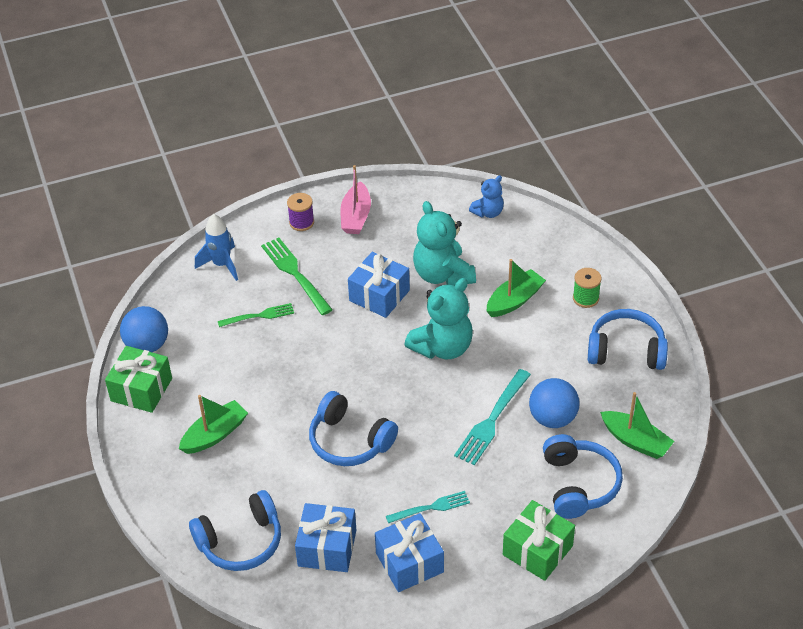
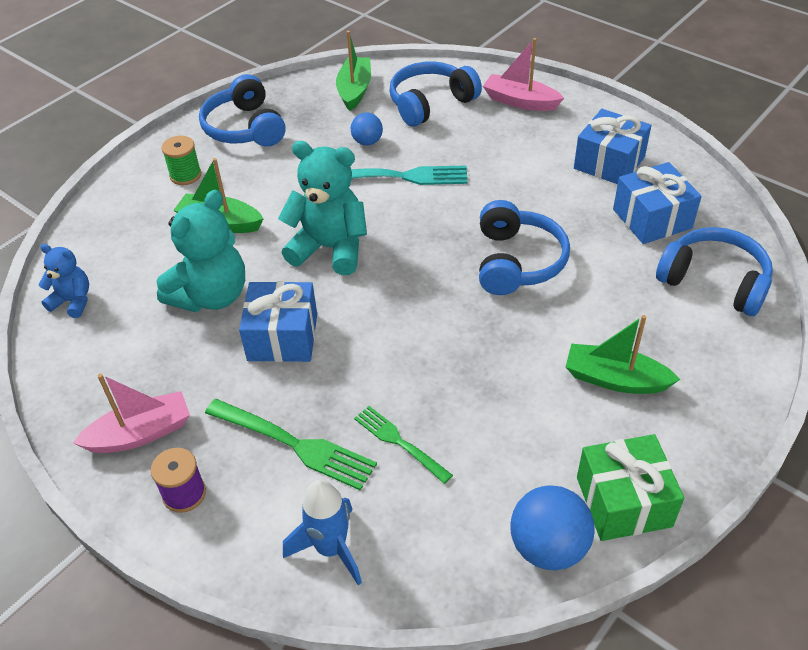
camera: 120 degrees left, 0 degrees up
(295, 273) = (295, 445): green fork -> green fork turned 90 degrees counterclockwise
(431, 507) = (539, 174): turquoise fork -> none
(537, 550) = (520, 101): green gift -> pink boat
(552, 418) = (367, 142): blue ball -> blue ball, size x0.59

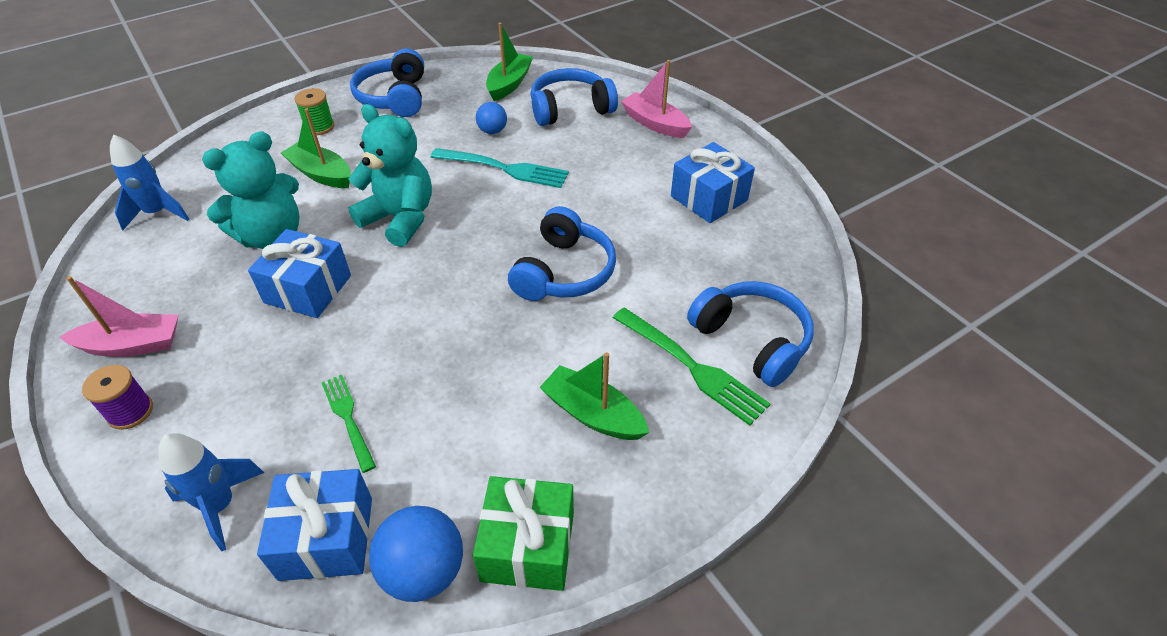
camera: 15 degrees right, 0 degrees up
(73, 301) = (158, 213): blue teddy bear -> blue rocket
(295, 445) = (254, 393): green fork -> green fork (692, 367)
(652, 219) = (722, 262): blue gift -> blue gift (326, 538)

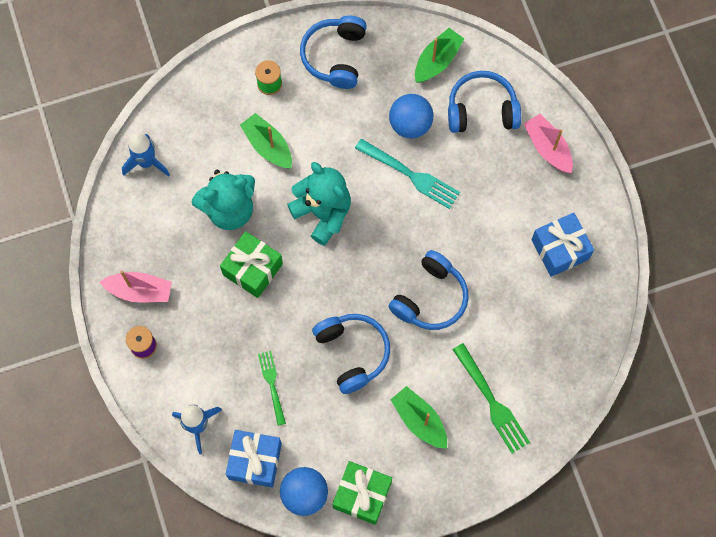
camera: 15 degrees right, 25 degrees up
(308, 289) = (252, 269): blue gift -> green gift
(492, 131) = (410, 124): blue ball -> blue ball, size x1.68
(752, 340) = (538, 391): blue headphones -> blue headphones (352, 353)

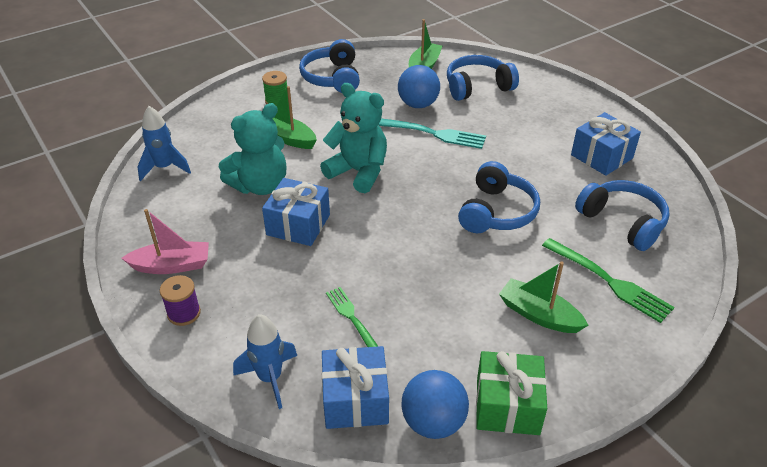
camera: 15 degrees left, 30 degrees down
(252, 269) = (298, 225): green gift -> blue gift
(352, 353) = (434, 271): blue headphones -> blue headphones (622, 222)
(547, 148) = (548, 99): pink boat -> none

